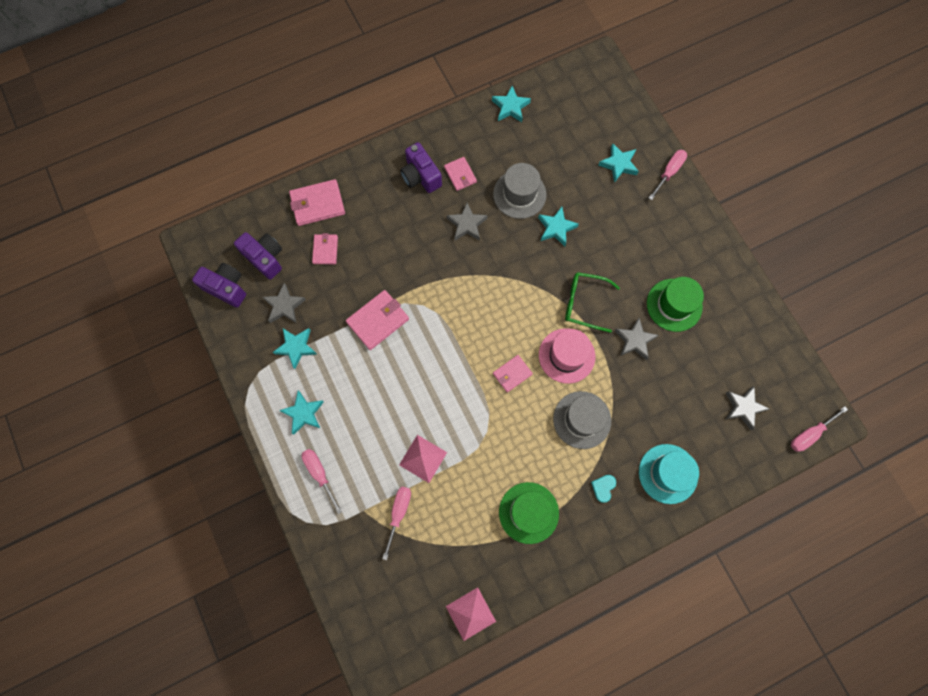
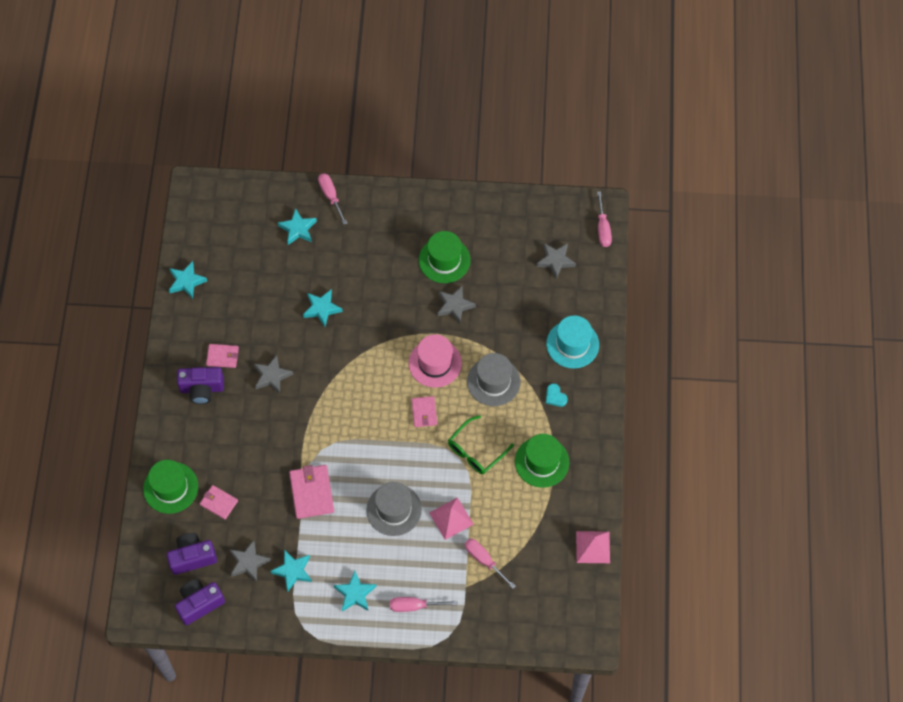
camera: 60 degrees left, 10 degrees down
(317, 204) = (170, 487): pink wallet -> green hat
(519, 194) = (272, 320): grey hat -> grey hat (394, 509)
(585, 303) = (400, 324): green glasses -> green glasses (476, 450)

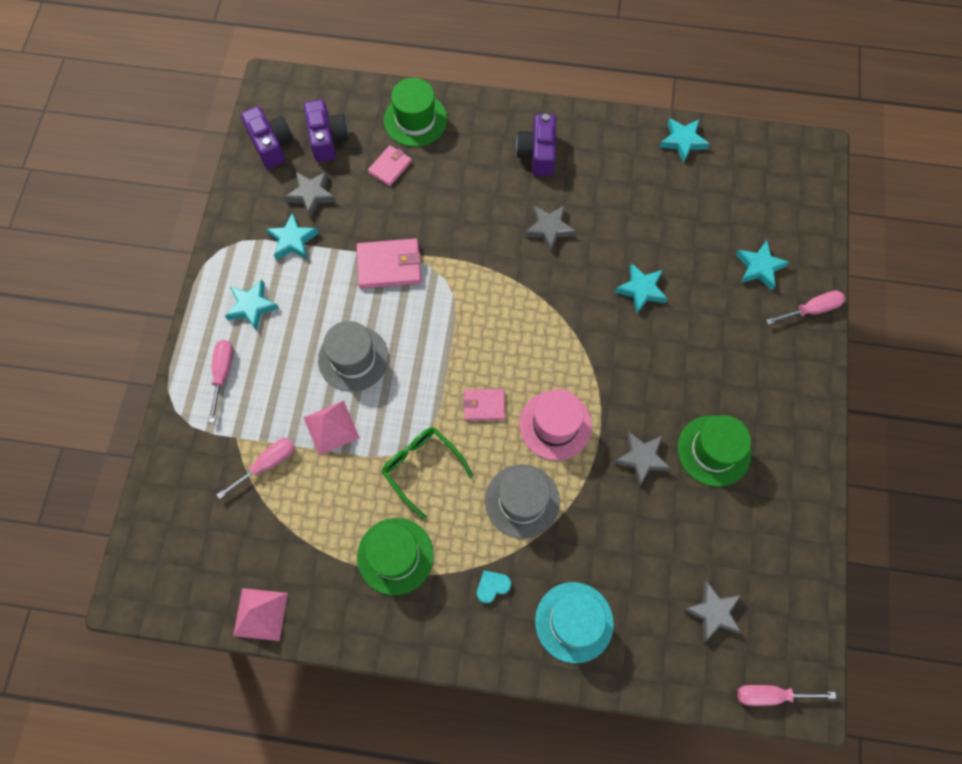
camera: 95 degrees right, 5 degrees up
(222, 356) = (579, 176): pink wallet -> none

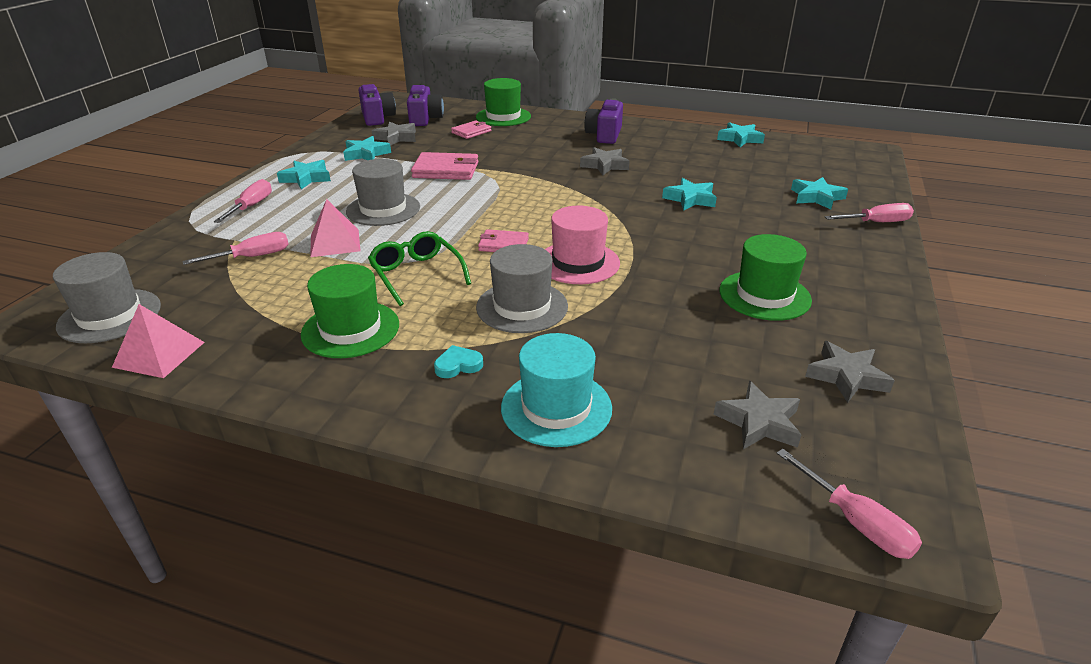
camera: 10 degrees right, 35 degrees down
(192, 572) = (110, 316): none -> grey hat
(641, 458) = (674, 292): grey star -> grey star (846, 376)
(771, 695) = (855, 522): pink screwdriver -> pink screwdriver turned 135 degrees counterclockwise

